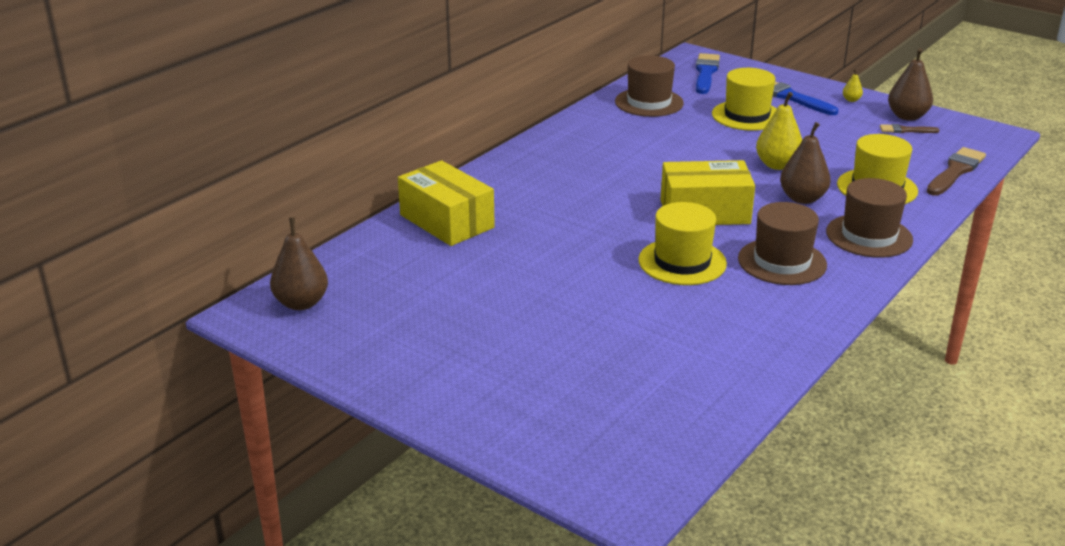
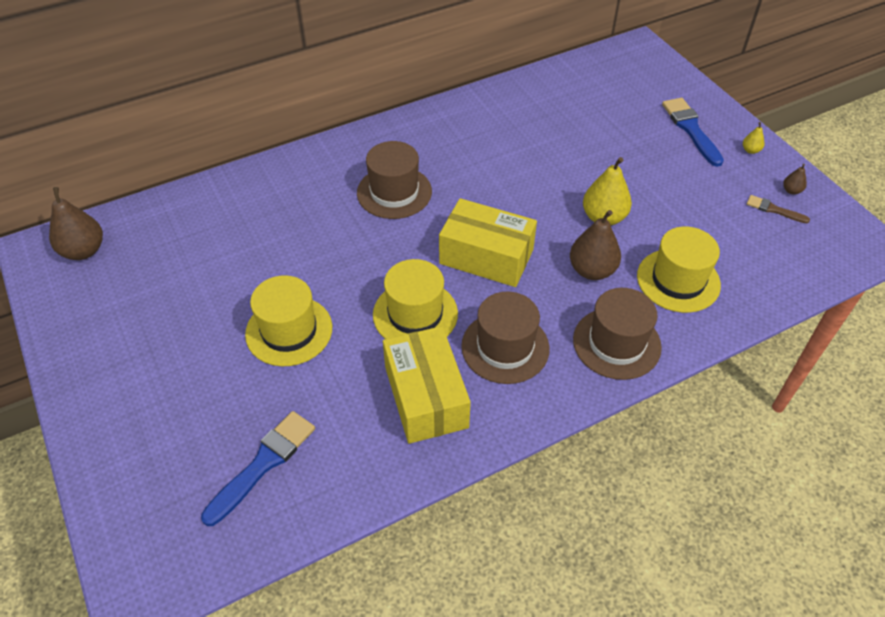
camera: 25 degrees right, 20 degrees up
(446, 221) = (261, 194): yellow box -> yellow box (426, 397)
(649, 102) = (548, 98): brown hat -> brown hat (394, 192)
(706, 73) = (632, 73): blue brush -> blue brush (263, 464)
(747, 116) = (627, 142): yellow hat -> yellow hat (289, 331)
(907, 116) = (791, 191): brown pear -> brown pear, size x0.47
(955, 171) = (779, 285): brown brush -> none

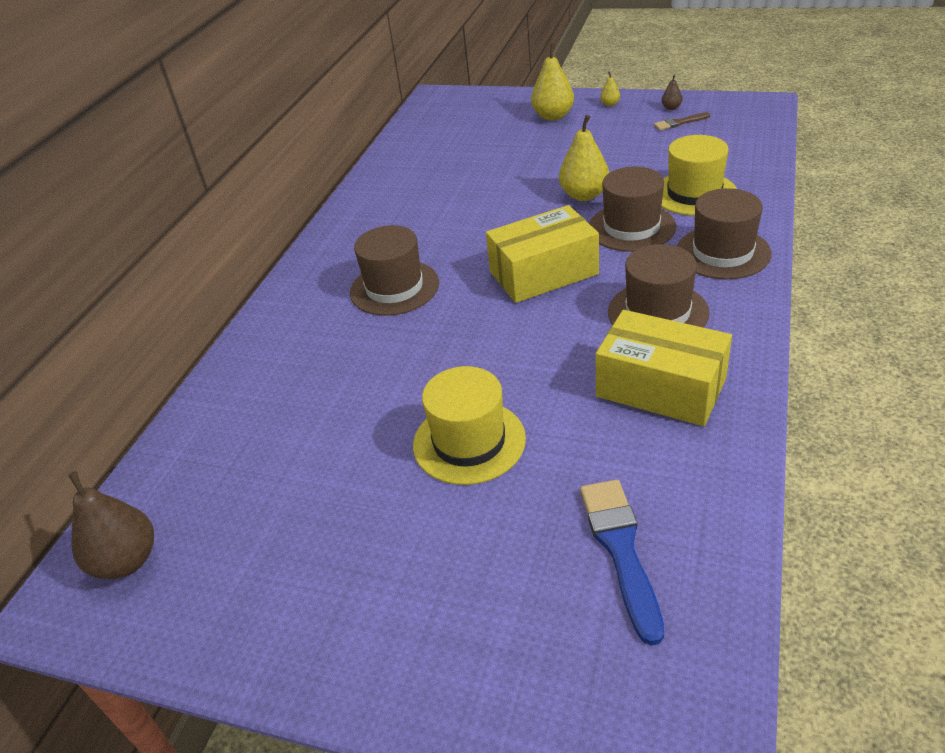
camera: 40 degrees left, 10 degrees down
(415, 314) = (555, 346): yellow hat -> none
(592, 270) = (631, 227): brown pear -> brown hat
(691, 129) = (553, 116): blue brush -> yellow pear

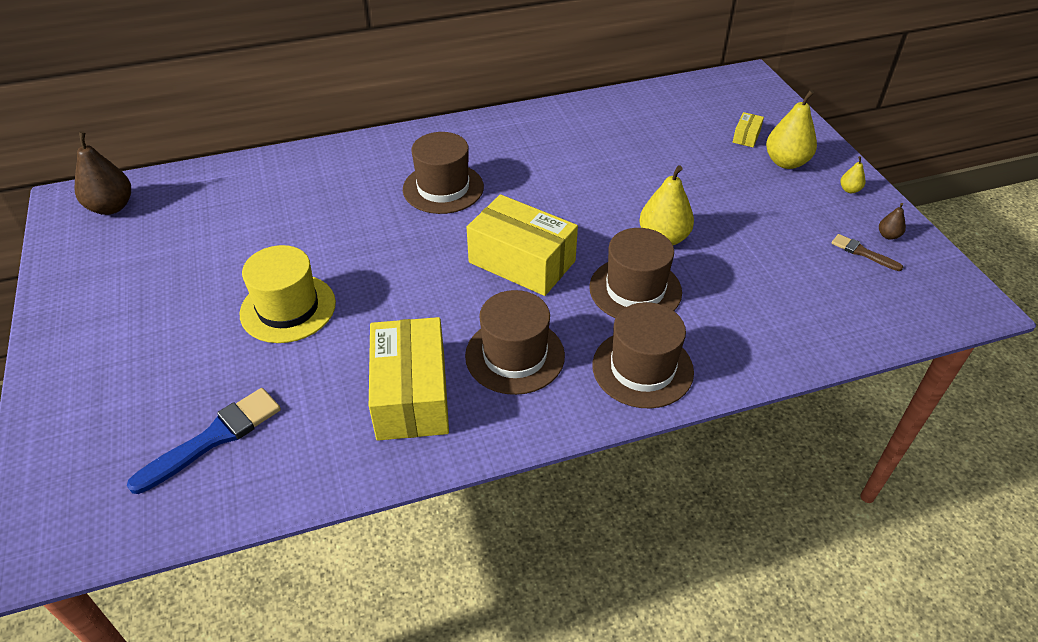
camera: 50 degrees right, 5 degrees up
(504, 121) = (746, 136): none -> yellow box
(694, 193) = (731, 312): yellow hat -> none

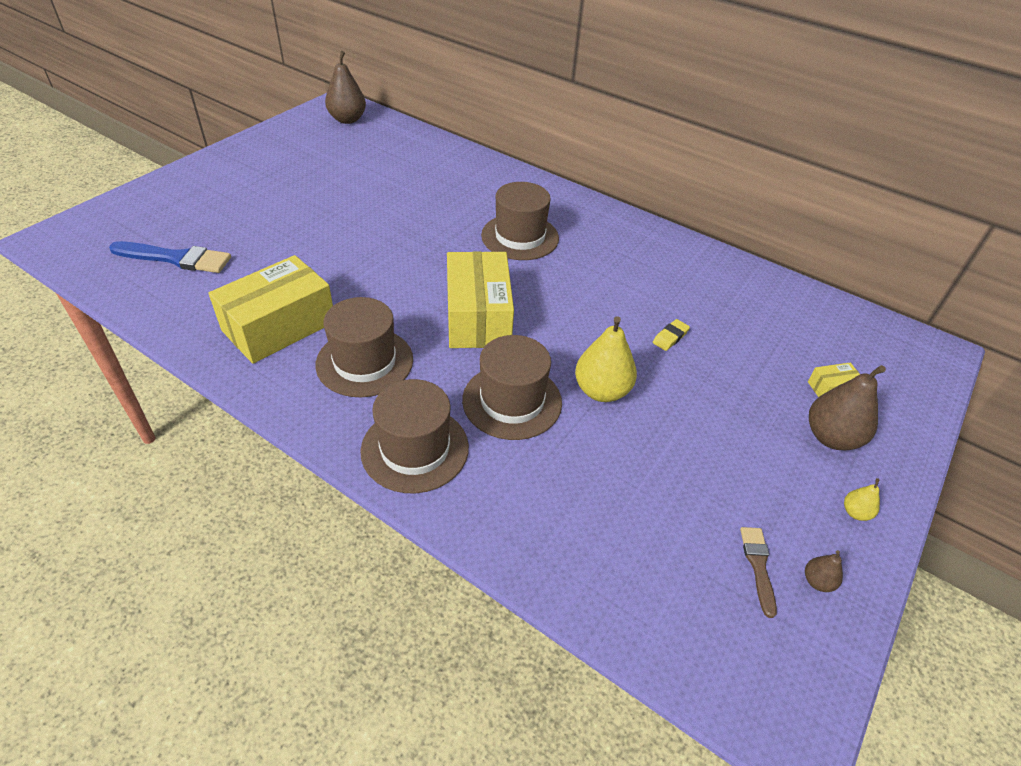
camera: 50 degrees right, 0 degrees up
(288, 308) = (318, 229): yellow hat -> none
(638, 176) = (670, 337): none -> yellow eraser
(786, 162) = (831, 437): yellow pear -> brown pear

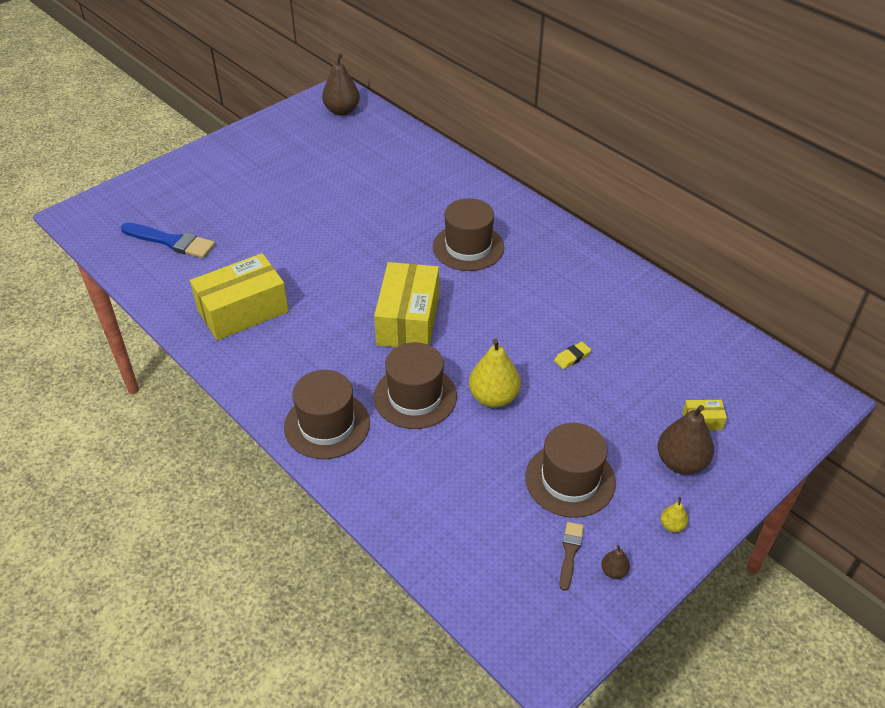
camera: 15 degrees right, 0 degrees up
(364, 362) = (304, 349): brown hat -> brown hat (570, 480)

